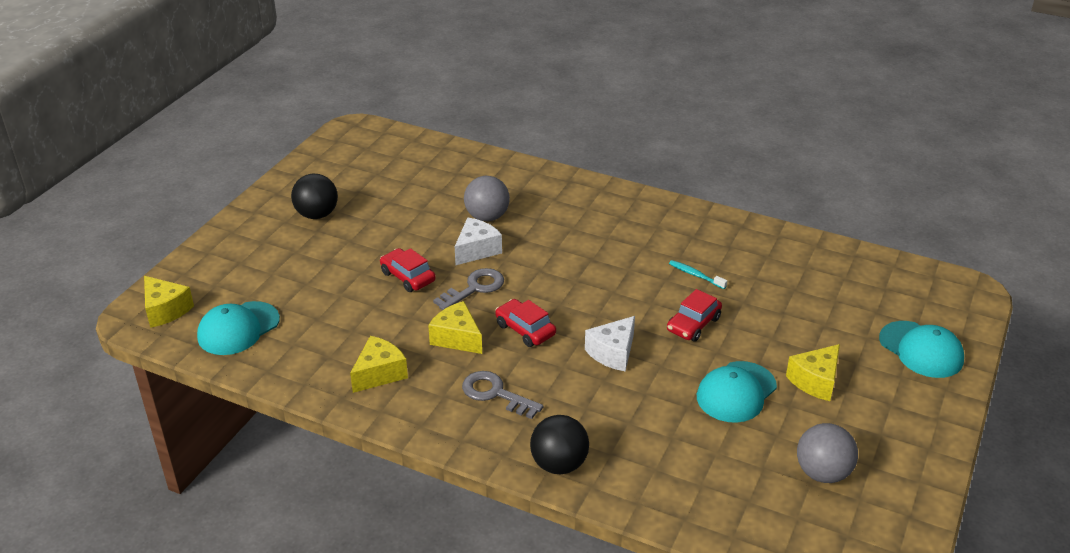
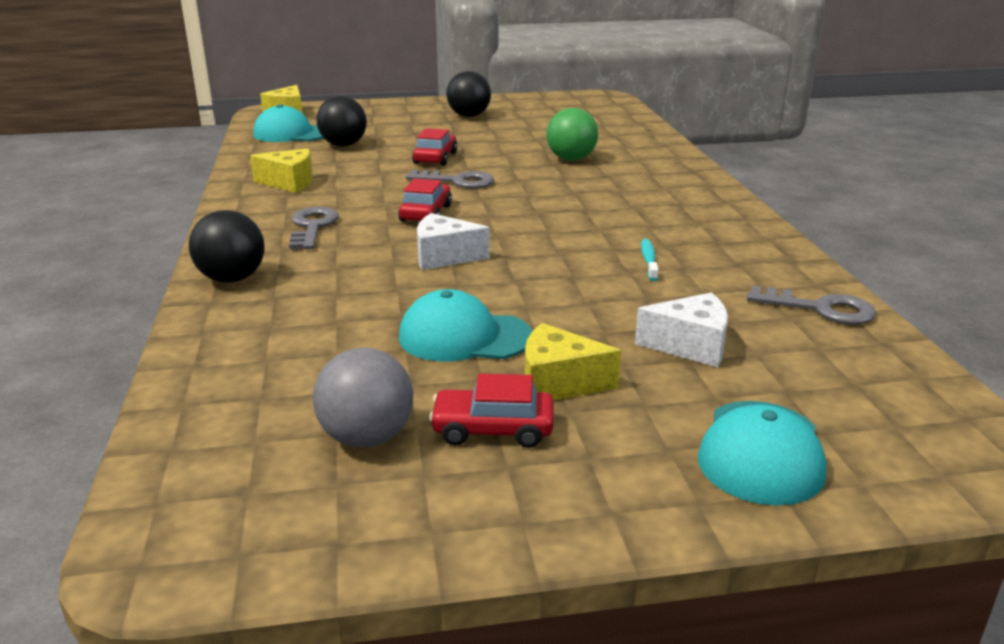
camera: 55 degrees right, 10 degrees down
(312, 311) = (343, 145): none -> black ball
(457, 338) = (375, 194): yellow cheese -> none
(476, 250) = (515, 168): white cheese -> white cheese (690, 346)
(487, 217) = (571, 159): grey ball -> green ball
(693, 324) = (556, 282): red car -> red car (493, 429)
(806, 252) = (820, 309): none -> grey key

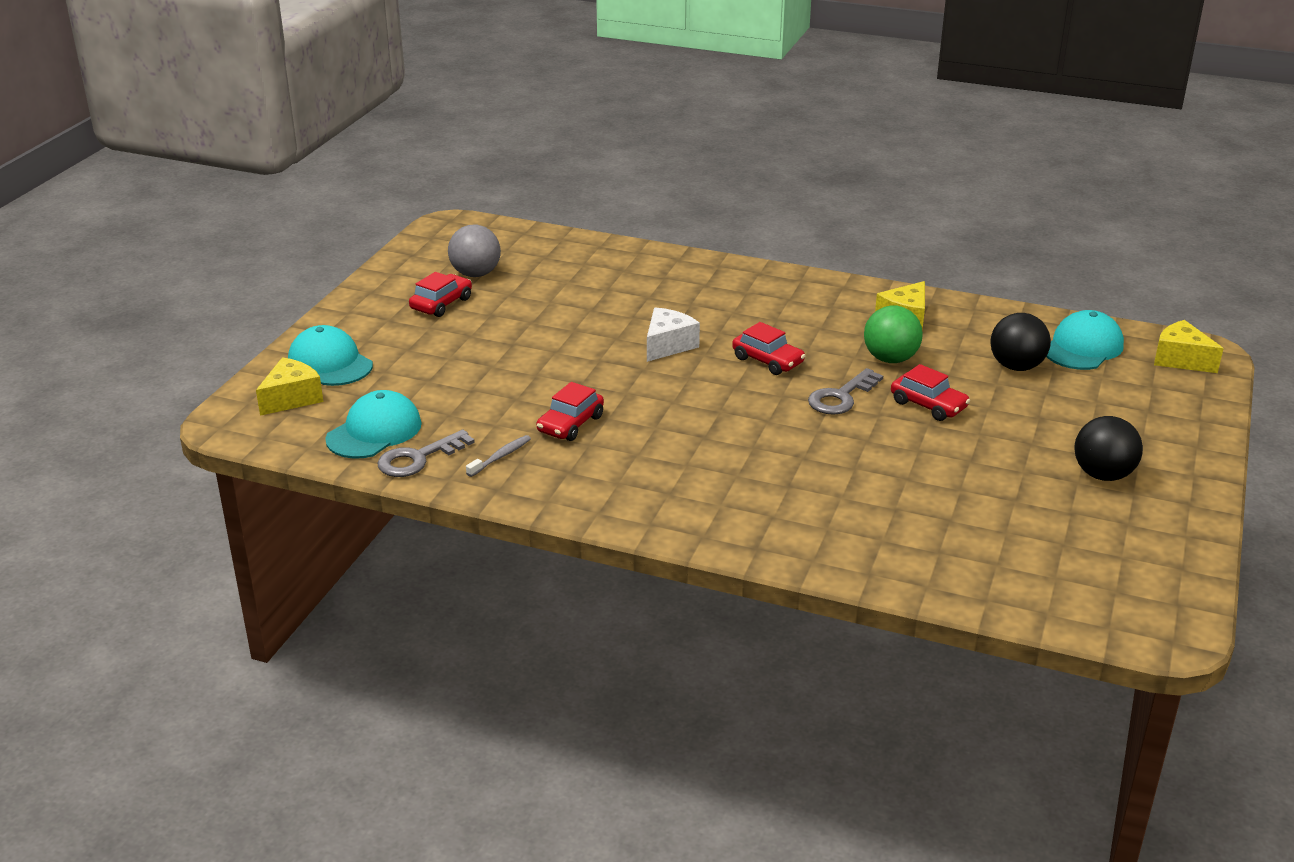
camera: 120 degrees right, 5 degrees up
(232, 279) = (709, 269): black ball -> none
(312, 227) = (781, 310): grey key -> none
(464, 337) = (541, 321): turquoise cap -> turquoise cap (374, 431)
(558, 383) = (457, 333): yellow cheese -> yellow cheese (292, 398)
(571, 159) = (862, 484): green ball -> green ball (890, 359)
(649, 260) = (570, 424): turquoise toothbrush -> red car
(690, 346) = (440, 387): white cheese -> none
(747, 273) = (501, 456): none -> grey toothbrush

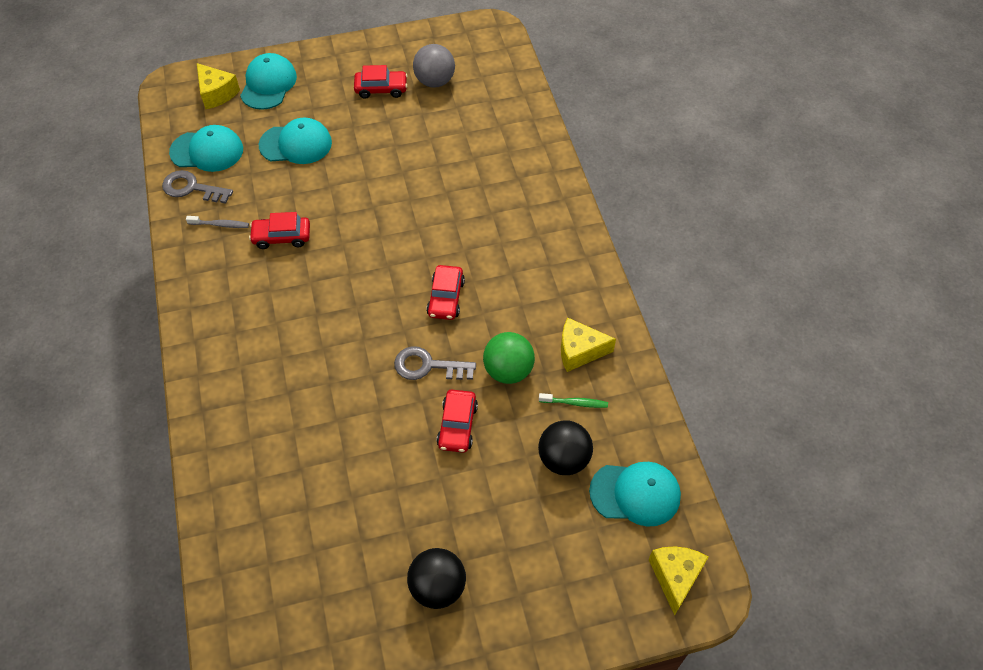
camera: 55 degrees right, 25 degrees up
(292, 398) = (217, 93): yellow cheese -> yellow cheese turned 45 degrees clockwise
(447, 375) = (296, 144): none -> turquoise cap
(668, 345) = (422, 232): white cheese -> none
(960, 341) = (575, 403): none -> green toothbrush

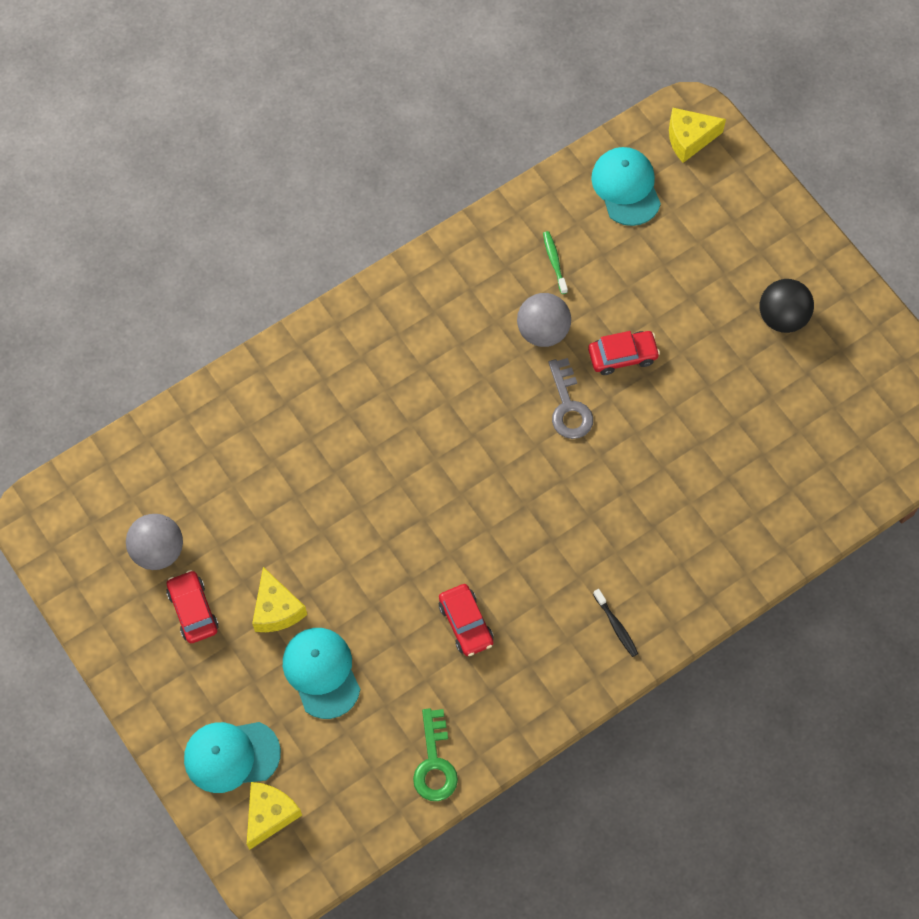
camera: 110 degrees left, 10 degrees up
(192, 188) = (434, 762): grey key -> green key
(207, 151) = (370, 775): turquoise cap -> none
(220, 225) = (475, 701): grey toothbrush -> none
(220, 334) = (616, 626): none -> black toothbrush
(446, 298) = (480, 419): red car -> none
(508, 370) = (543, 331): green ball -> grey ball
(563, 459) = (617, 254): black ball -> none
(579, 351) = (494, 274): yellow cheese -> yellow cheese (276, 609)

